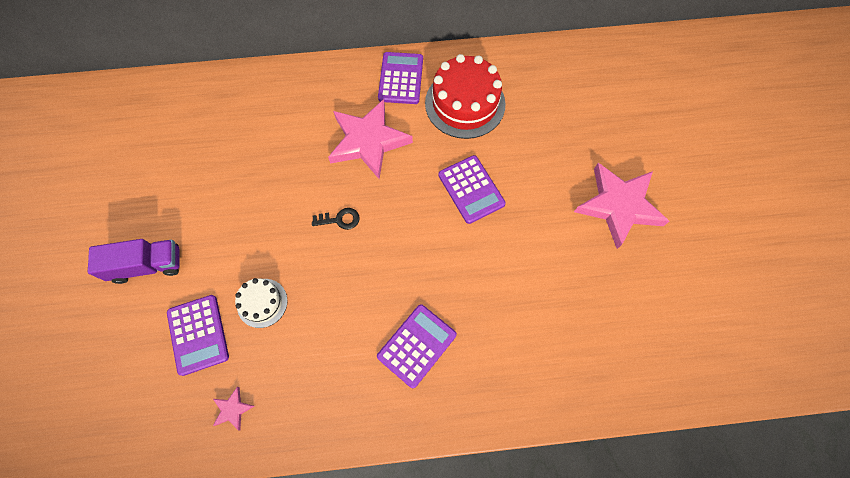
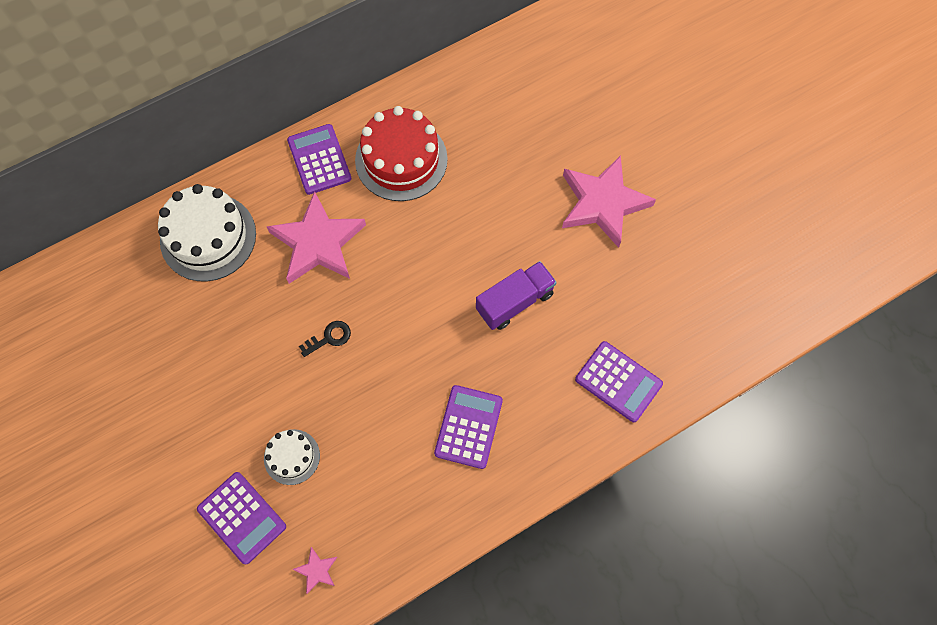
camera: 25 degrees left, 0 degrees up
(147, 265) = (147, 475): purple truck -> purple truck (515, 302)
(288, 103) = (208, 237): none -> white cake
(471, 189) = (450, 249): purple calculator -> purple calculator (618, 381)

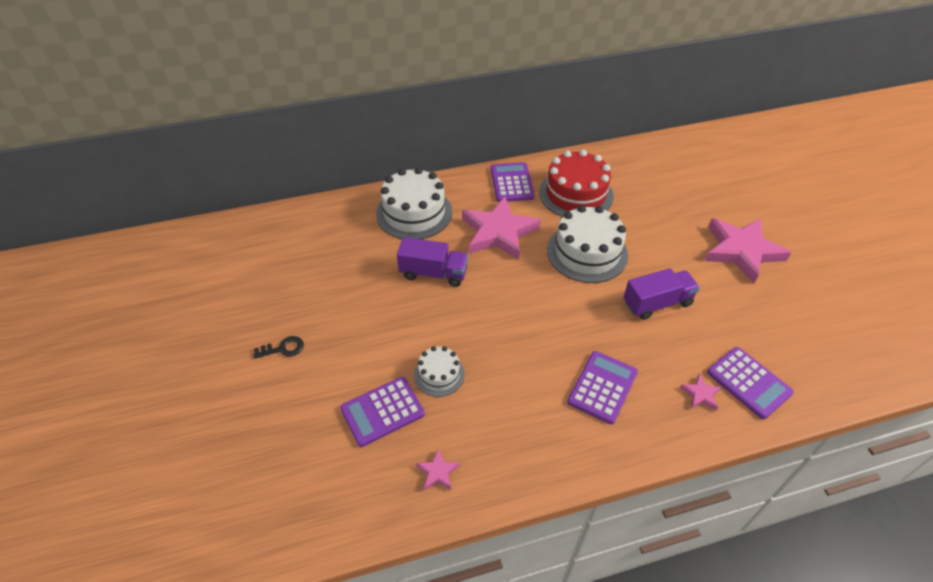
camera: 15 degrees right, 20 degrees down
(242, 517) = (382, 411): purple calculator -> purple calculator turned 90 degrees clockwise
(254, 323) = (433, 273): none -> purple truck
(329, 338) = (492, 296): black key -> black key (283, 348)
(427, 248) = (587, 252): none -> white cake
(570, 409) = (700, 394): none -> pink star

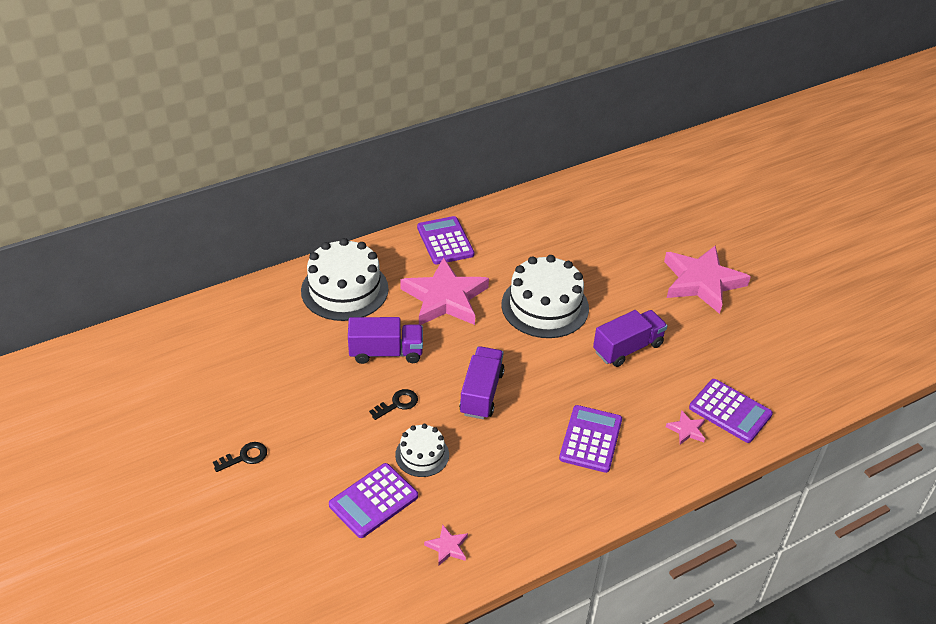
camera: 15 degrees left, 5 degrees down
(430, 322) = (397, 404): none -> black key
(509, 324) = (481, 393): none -> purple truck
(576, 194) = (518, 244): red cake -> none

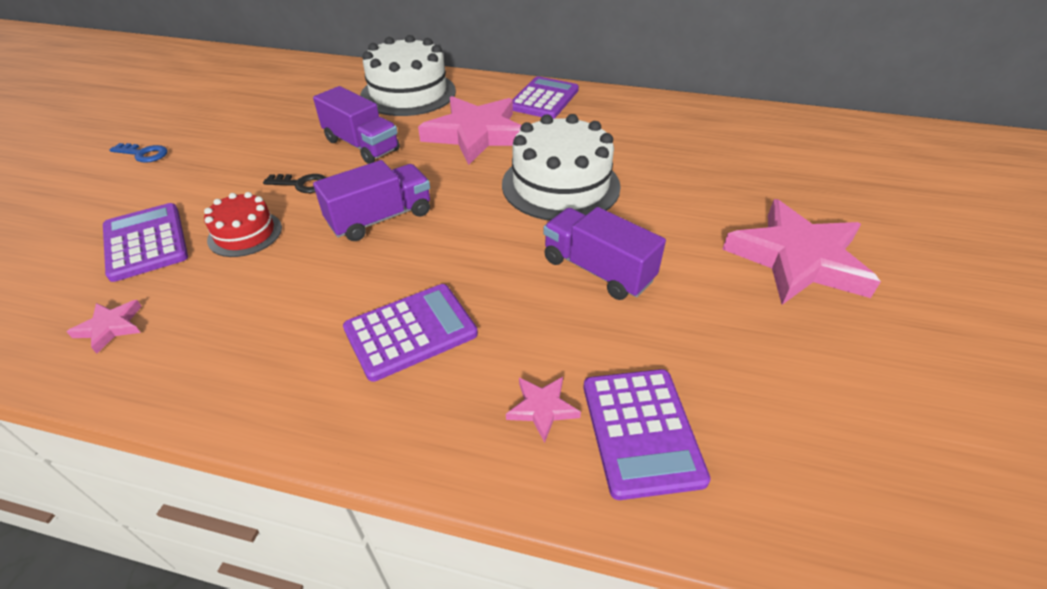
camera: 45 degrees right, 0 degrees up
(245, 457) = (144, 154): black key -> blue key
(373, 501) = (146, 242): purple calculator -> purple calculator turned 60 degrees clockwise
(422, 455) = (245, 234): white cake -> red cake
(628, 348) = (597, 270): purple truck -> purple truck turned 150 degrees counterclockwise

